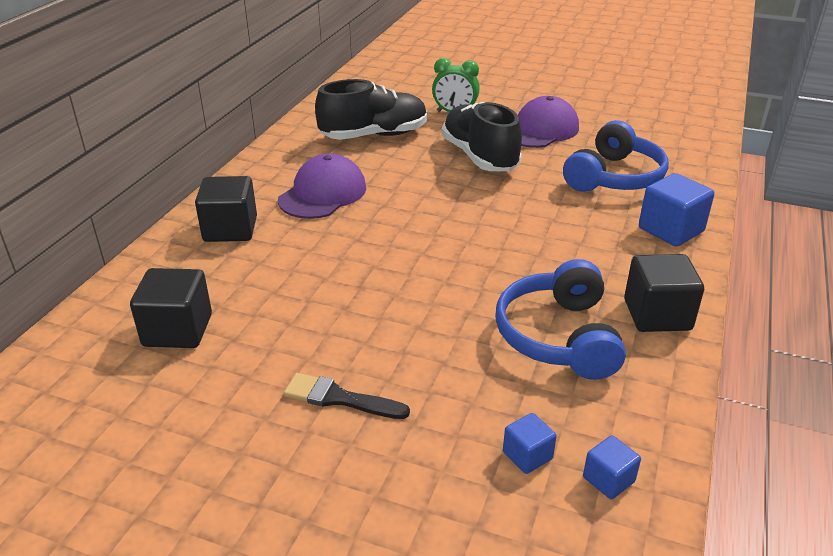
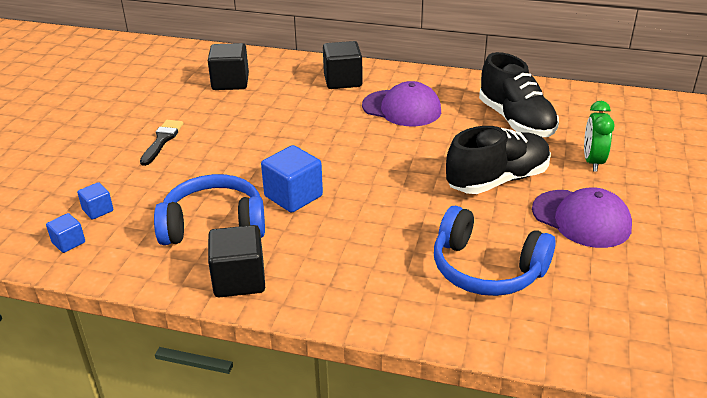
camera: 85 degrees right, 0 degrees up
(671, 230) = (382, 302): blue cube -> blue cube (293, 196)

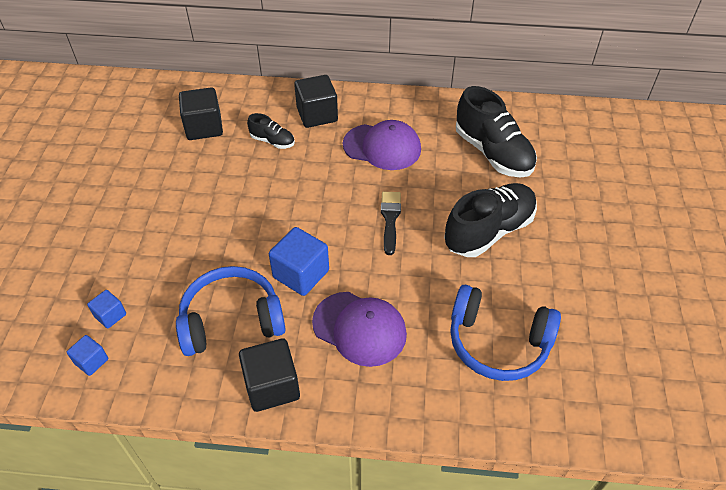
camera: 10 degrees left, 15 degrees up
(162, 140) = (153, 214): black brush -> black brush (390, 219)
(293, 96) = (272, 141): none -> black shoe
(581, 219) = (571, 270): purple cap -> purple cap (359, 328)
(592, 161) = (571, 198): green clock -> none

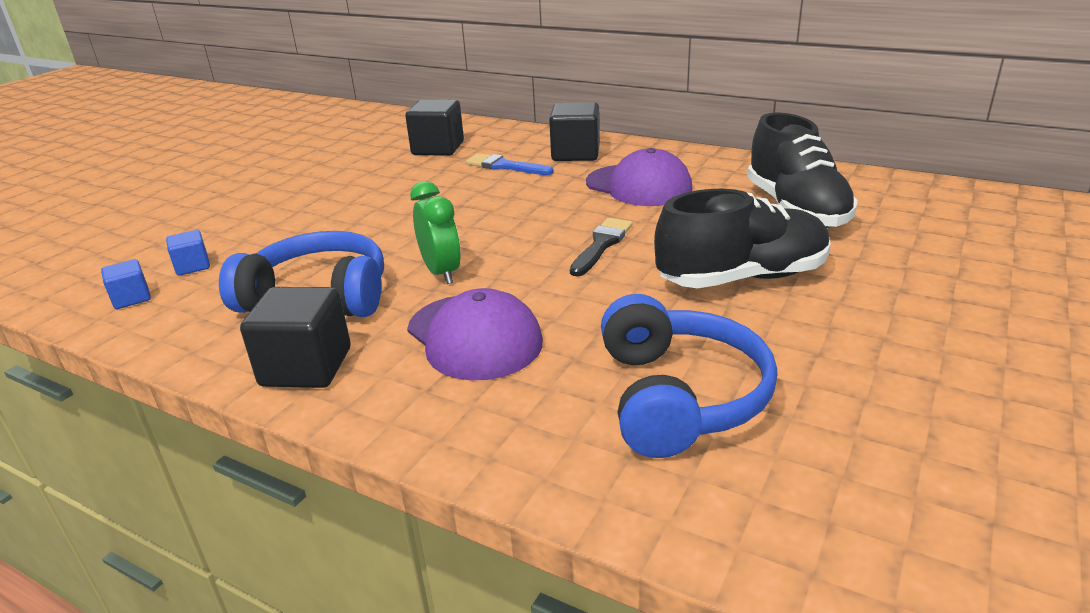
camera: 25 degrees right, 20 degrees down
(272, 141) = (505, 166): black shoe -> blue brush
(301, 274) = (441, 272): blue cube -> green clock
(498, 342) = (678, 396): blue headphones -> blue headphones turned 135 degrees counterclockwise

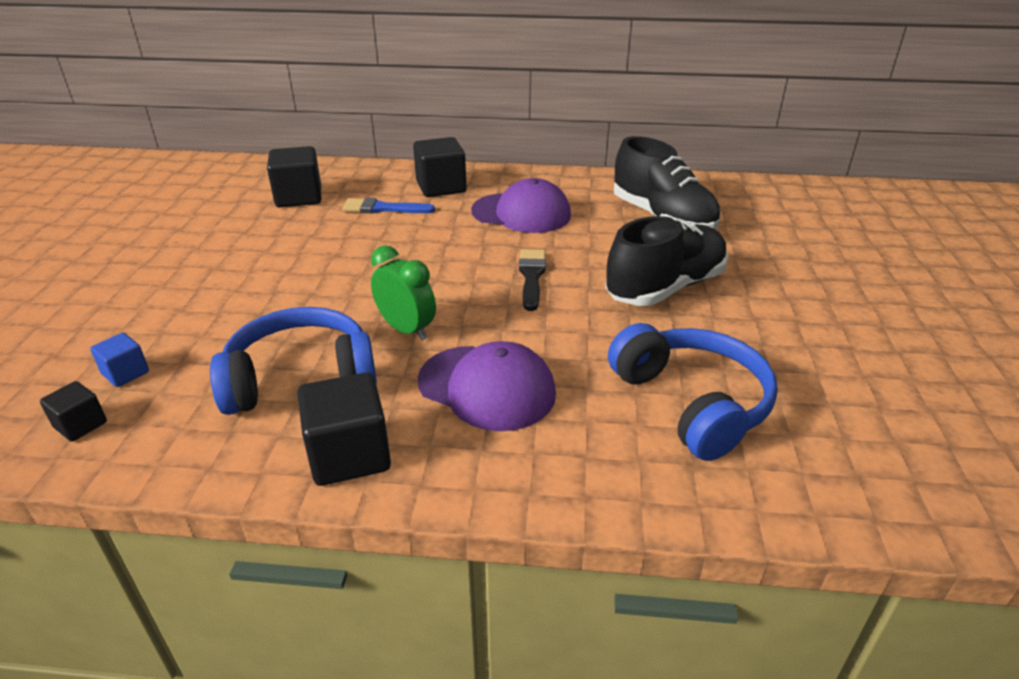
camera: 25 degrees left, 5 degrees up
(131, 298) = (80, 425): blue cube -> black cube

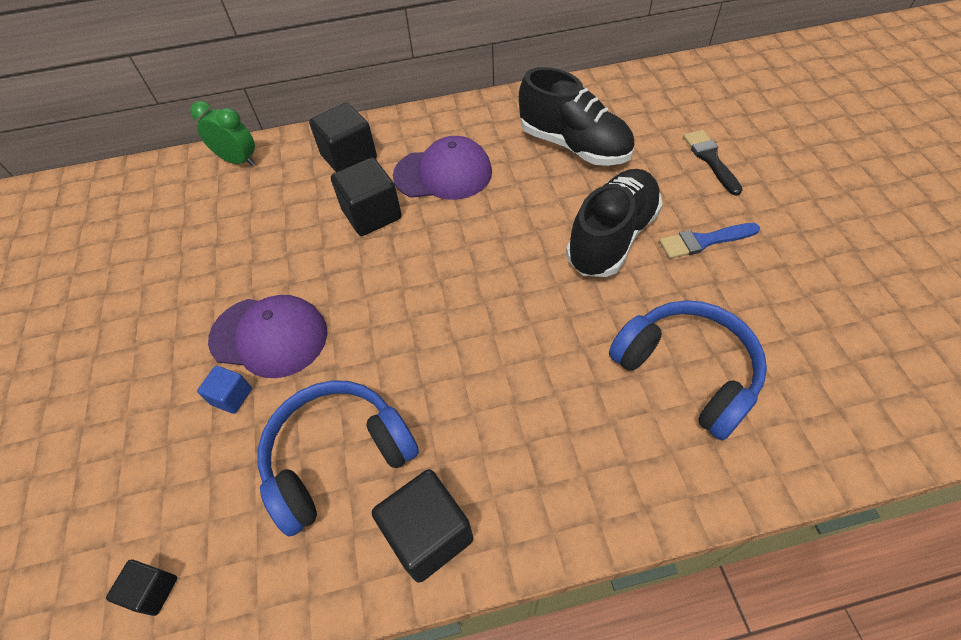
camera: 15 degrees left, 20 degrees up
(125, 373) = (160, 509): blue cube -> blue cube (232, 396)
(299, 197) = (210, 210): black cube -> black cube (372, 214)
(383, 208) = (305, 203): blue brush -> blue brush (704, 241)
(406, 329) = (406, 362): green clock -> green clock (238, 160)
(487, 387) = (511, 411): purple cap -> purple cap (269, 336)
(531, 276) = (489, 257): black brush -> black brush (710, 159)

